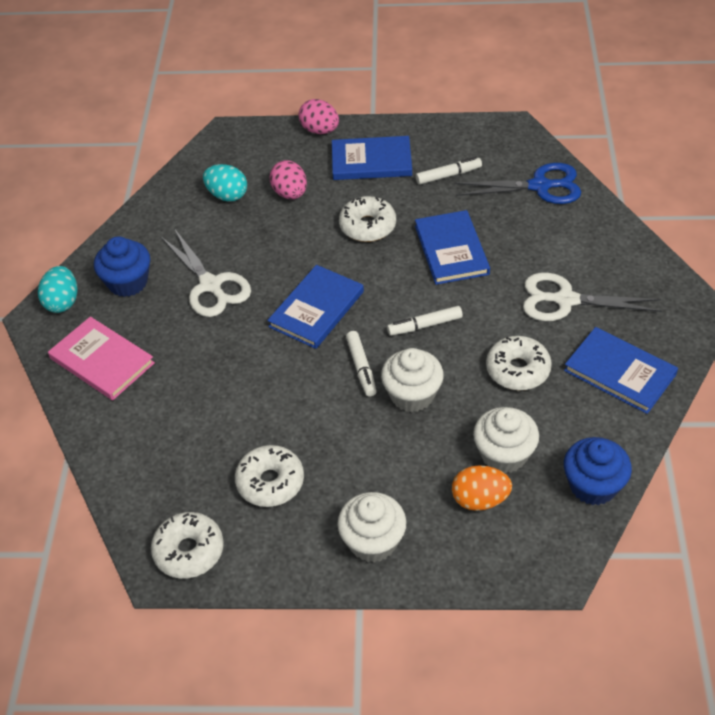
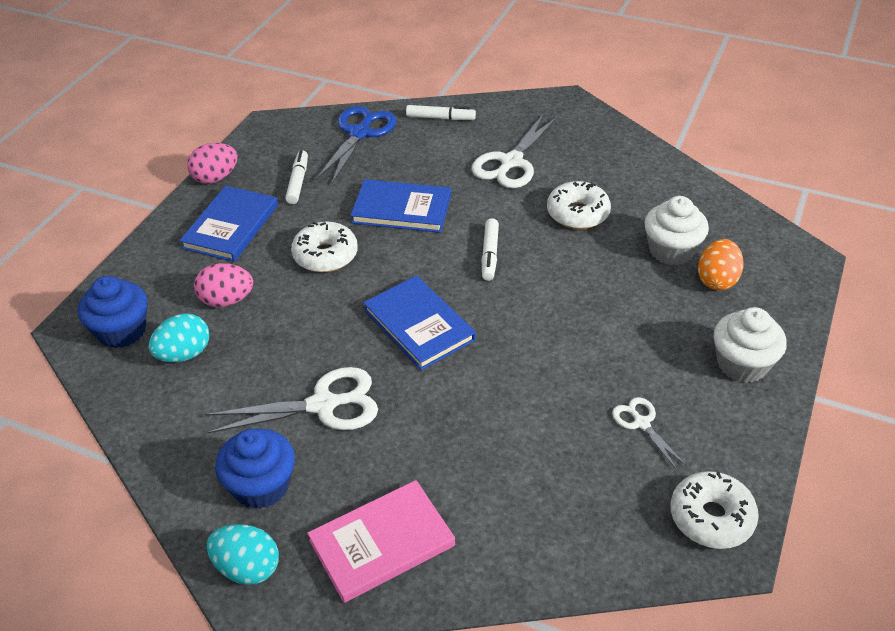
camera: 70 degrees left, 5 degrees down
(270, 482) = (641, 423): white donut -> white scissors
(320, 130) = (145, 251): pink egg -> pink egg (215, 178)
(361, 367) = (520, 313): white marker -> white marker (440, 118)
(412, 395) = (574, 287): white cupcake -> none
(593, 485) = (724, 211): blue cupcake -> blue cupcake (122, 331)
(620, 372) = (610, 159): blue book -> none

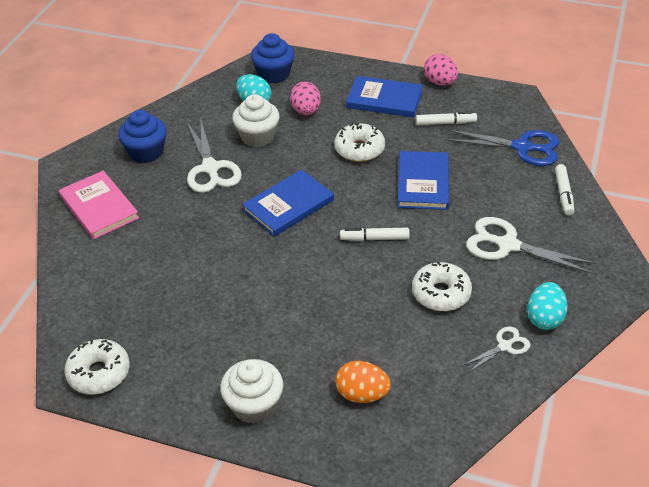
camera: 85 degrees right, 0 degrees up
(247, 568) = (89, 156): turquoise egg -> turquoise egg (544, 318)
(641, 423) = (189, 334): white scissors -> white scissors (504, 346)
(671, 250) = (399, 361): white cupcake -> white cupcake (257, 136)

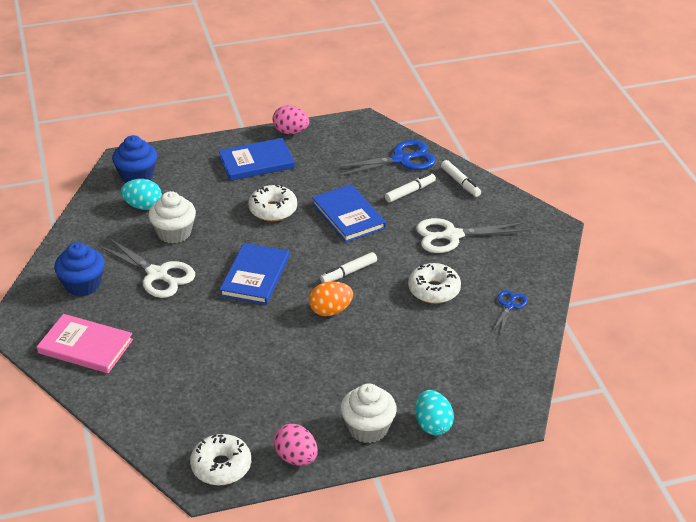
camera: 35 degrees left, 5 degrees down
(306, 111) = (197, 196): pink egg -> pink egg (296, 458)
(362, 394) = (439, 383): orange egg -> orange egg (330, 311)
(445, 123) = (324, 163): white marker -> white marker (410, 192)
(504, 346) = (509, 306): white scissors -> blue scissors
(544, 318) = (520, 275): turquoise egg -> turquoise egg (432, 425)

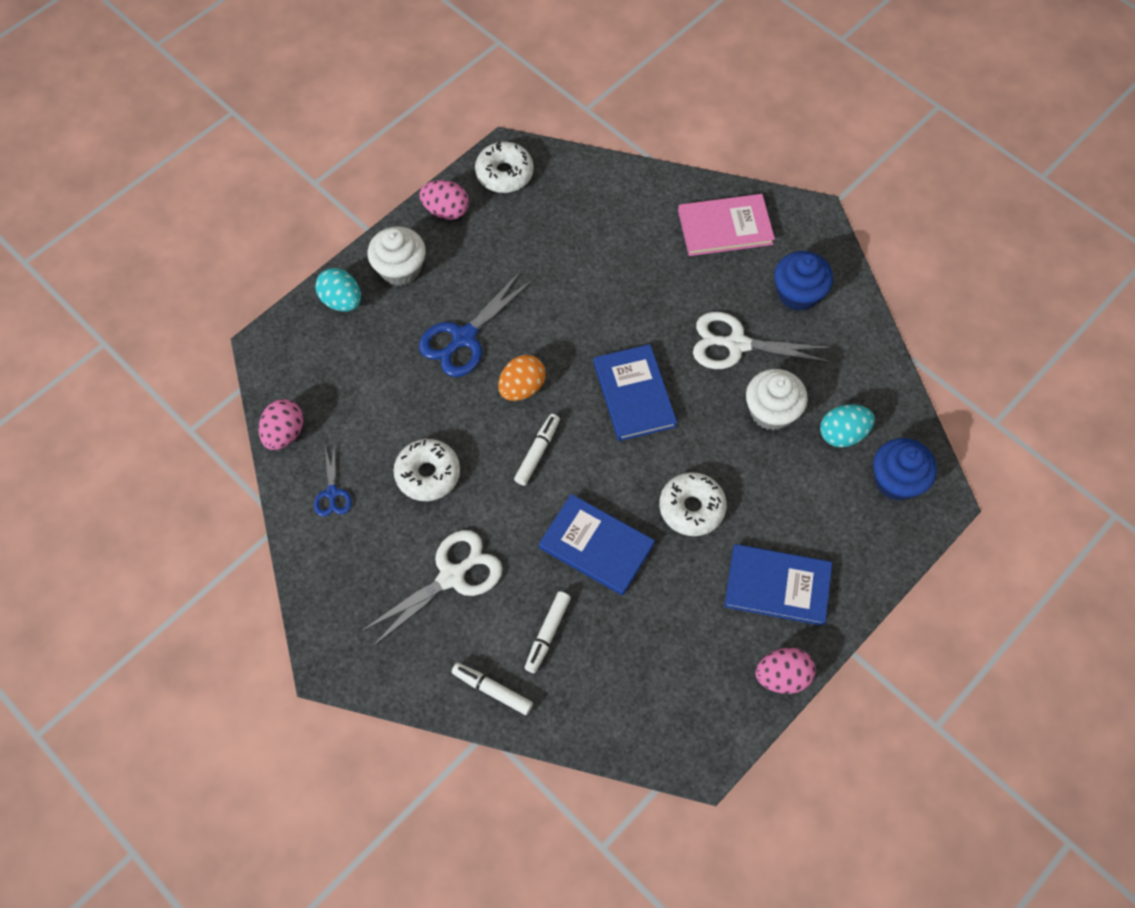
camera: 150 degrees right, 25 degrees up
(256, 162) = (777, 586): blue book -> blue book turned 60 degrees clockwise
(401, 159) = (597, 697): blue scissors -> blue scissors (464, 338)
(528, 353) = (284, 433): none -> pink egg

